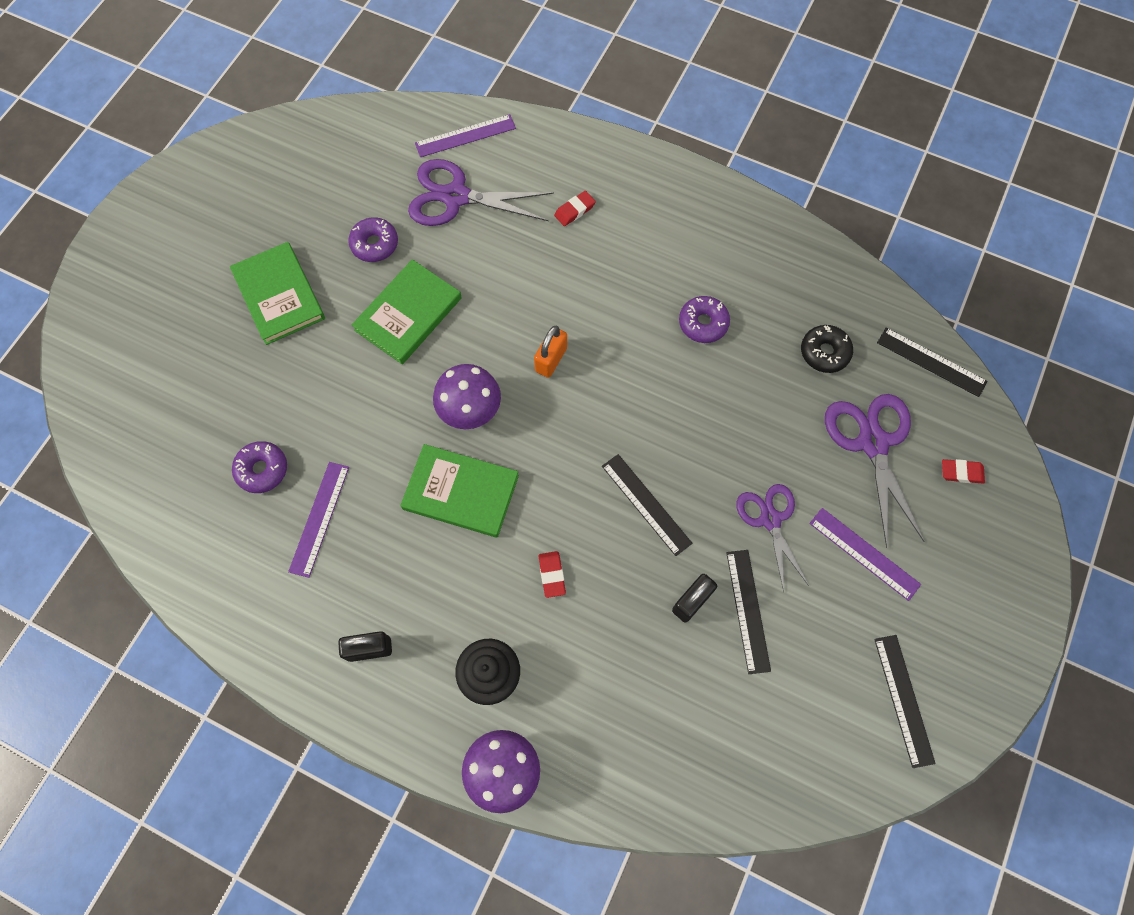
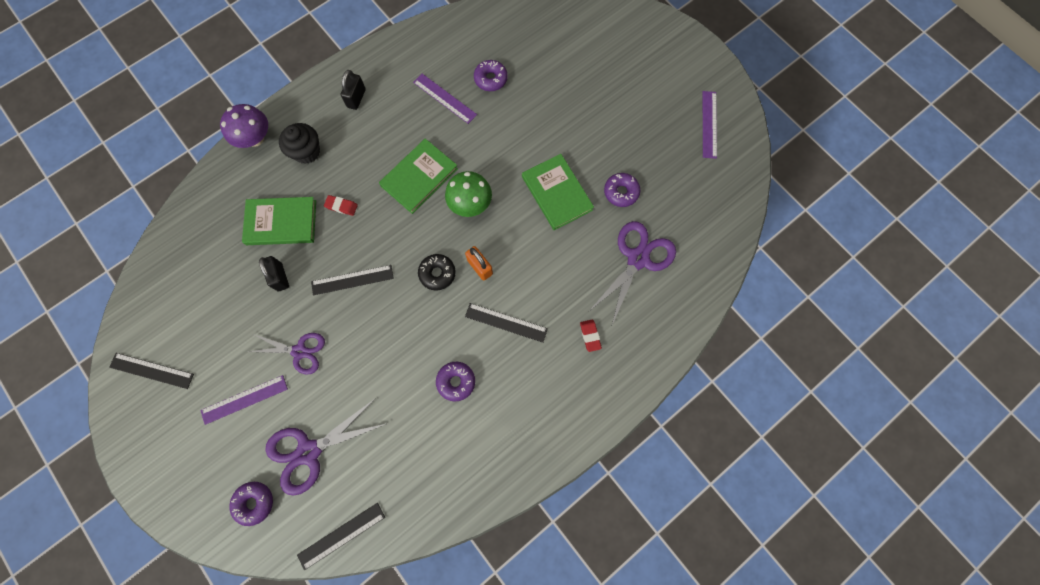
camera: 115 degrees right, 5 degrees up
(279, 295) = (607, 123): green book -> green book (281, 222)
(465, 136) = (690, 287): purple ruler -> purple ruler (709, 124)
(470, 409) = (470, 203): purple mushroom -> green mushroom
(748, 610) = (255, 307): black ruler -> black ruler (506, 323)
(824, 352) = (390, 457): black donut -> black donut (437, 273)
(872, 443) = (309, 451): purple scissors -> purple scissors turned 135 degrees clockwise
(961, 472) = (254, 502): red eraser -> purple donut

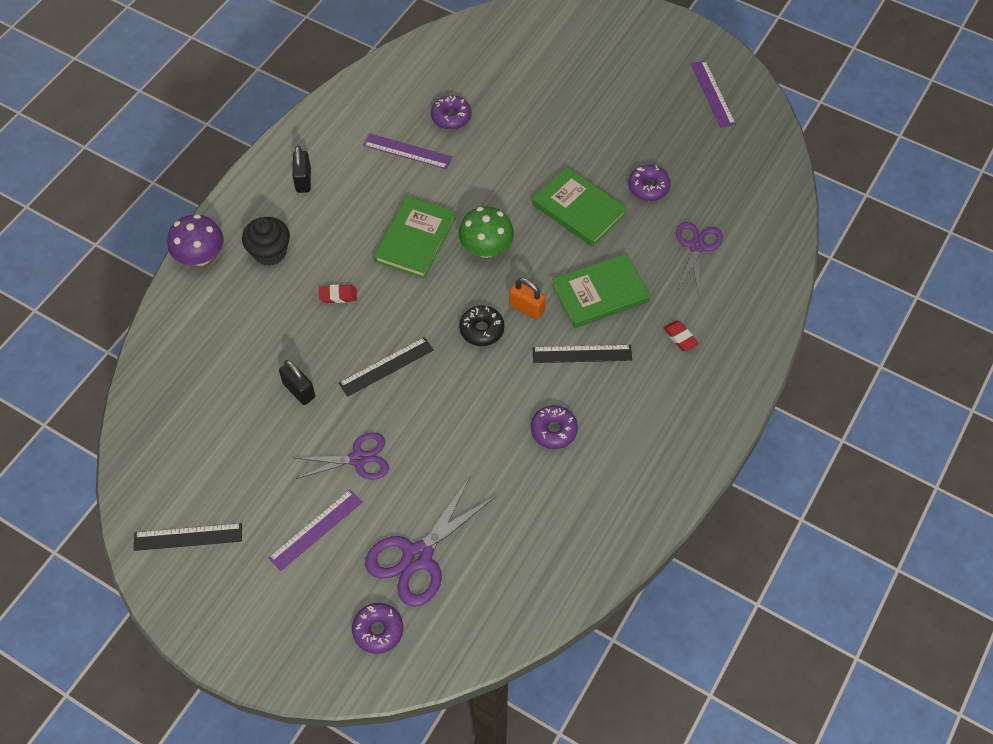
camera: 20 degrees left, 15 degrees down
(281, 222) = (274, 334): green book -> green book (600, 293)
(341, 535) = (495, 628): black ruler -> none
(637, 259) = (697, 246): purple scissors -> purple scissors, size x0.66

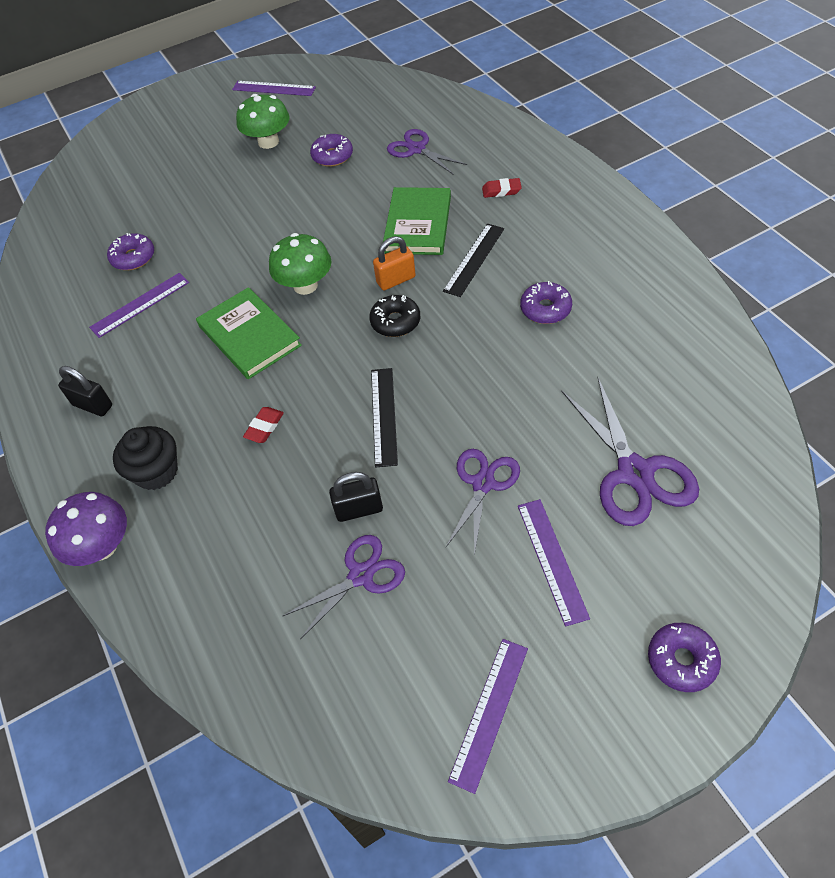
camera: 55 degrees left, 5 degrees down
(188, 537) = (489, 712): black ruler -> purple ruler
(249, 417) = (361, 575): none -> purple scissors
(378, 630) = (712, 544): purple donut -> purple donut (681, 660)
(578, 209) = (317, 207): green book -> none
(638, 130) = (268, 142): none -> green mushroom

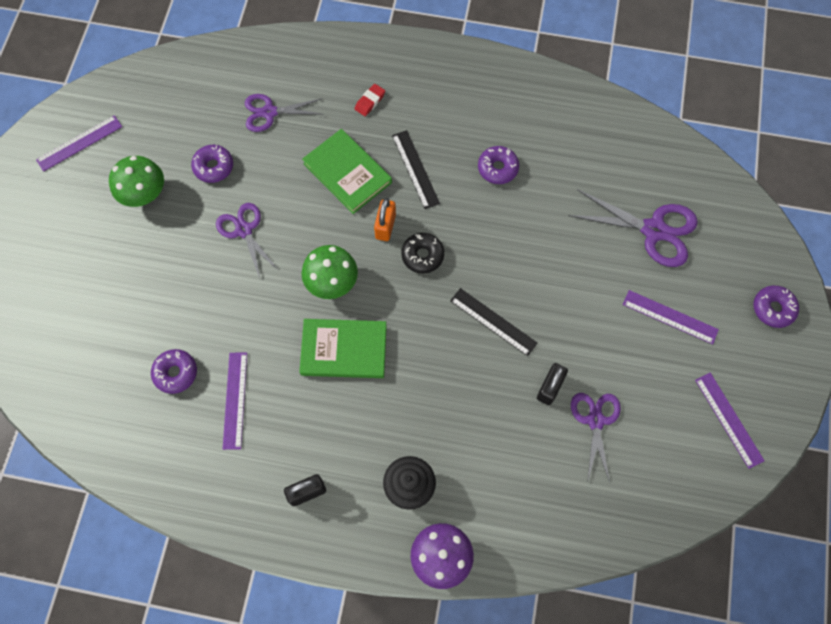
camera: 55 degrees left, 15 degrees up
(264, 427) = (435, 396): red eraser -> none
(483, 483) = (592, 309): purple scissors -> purple scissors (244, 230)

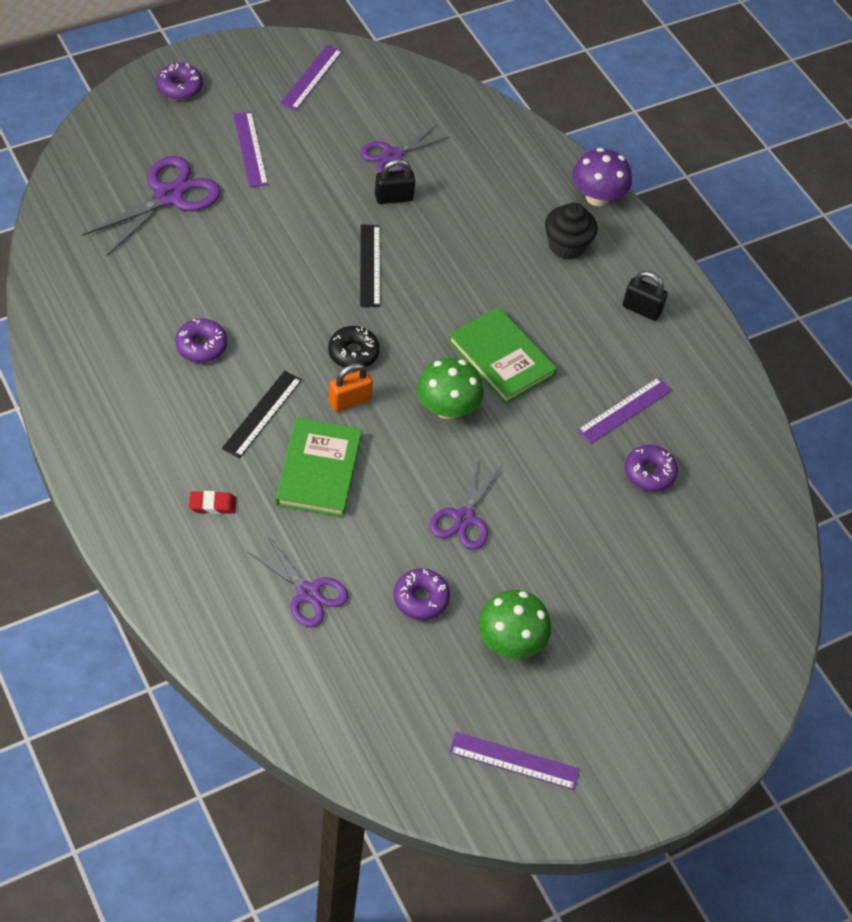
camera: 135 degrees left, 15 degrees down
(653, 230) = (168, 196): purple scissors -> purple scissors turned 60 degrees clockwise

